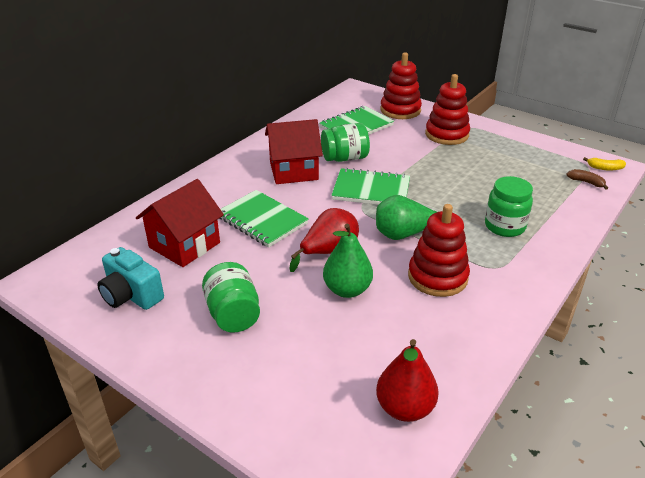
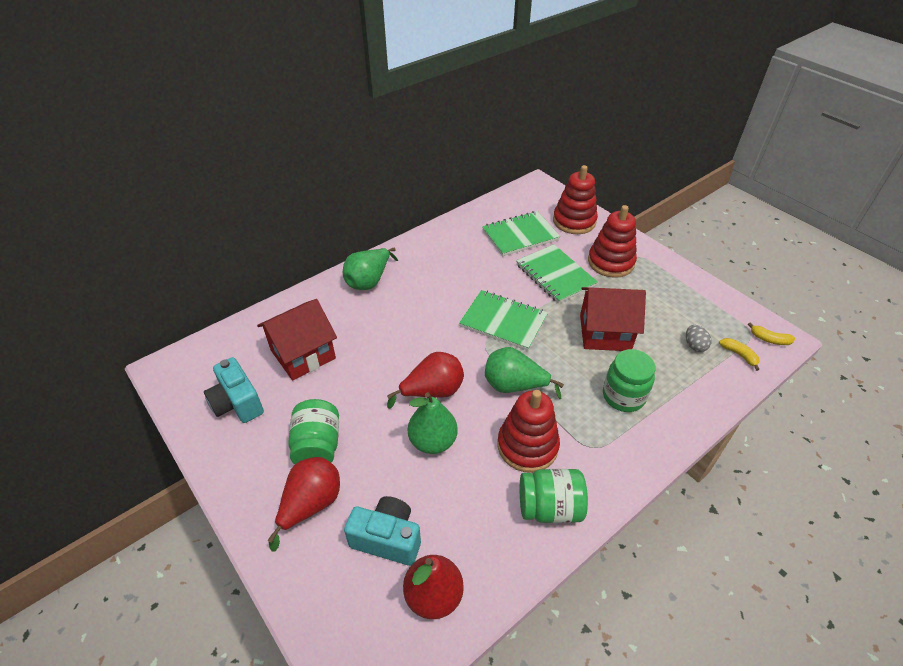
camera: 15 degrees right, 10 degrees up
(227, 179) = (369, 281): none -> green pear
(248, 362) = (311, 505): none -> red pear
(262, 220) = (383, 339): green notebook -> green notebook (555, 275)
(293, 171) = (436, 283): red house -> red house (605, 333)
(338, 373) = (387, 538): none -> turquoise camera
(345, 158) = (492, 275): green jar -> green jar (550, 507)
(546, 181) = (694, 345): none -> grey egg
(586, 182) = (739, 355): brown banana -> yellow banana

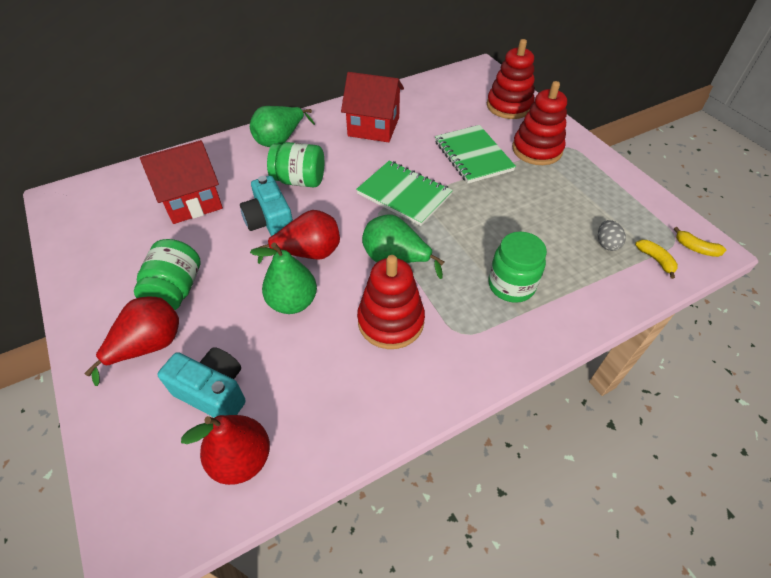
camera: 10 degrees right, 5 degrees up
(237, 403) = (113, 238): turquoise camera -> turquoise camera (270, 222)
(520, 235) = (447, 114): green notebook -> none
(550, 507) = (395, 388): green jar -> green jar (299, 180)
(605, 333) = (509, 218): red house -> red house (373, 127)

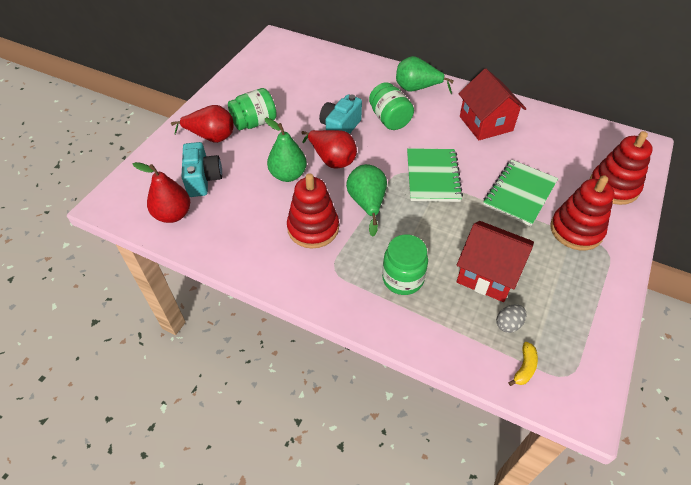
camera: 55 degrees right, 0 degrees up
(192, 201) = (323, 86): red house -> red house (488, 274)
(696, 248) = (572, 396): yellow banana -> none

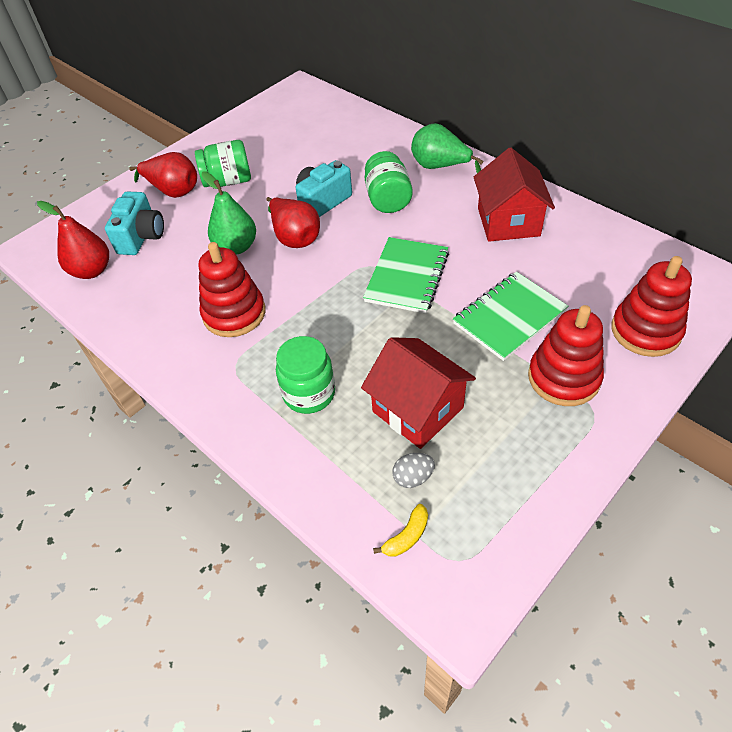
camera: 20 degrees right, 0 degrees up
(367, 203) = (311, 296): green pear -> none

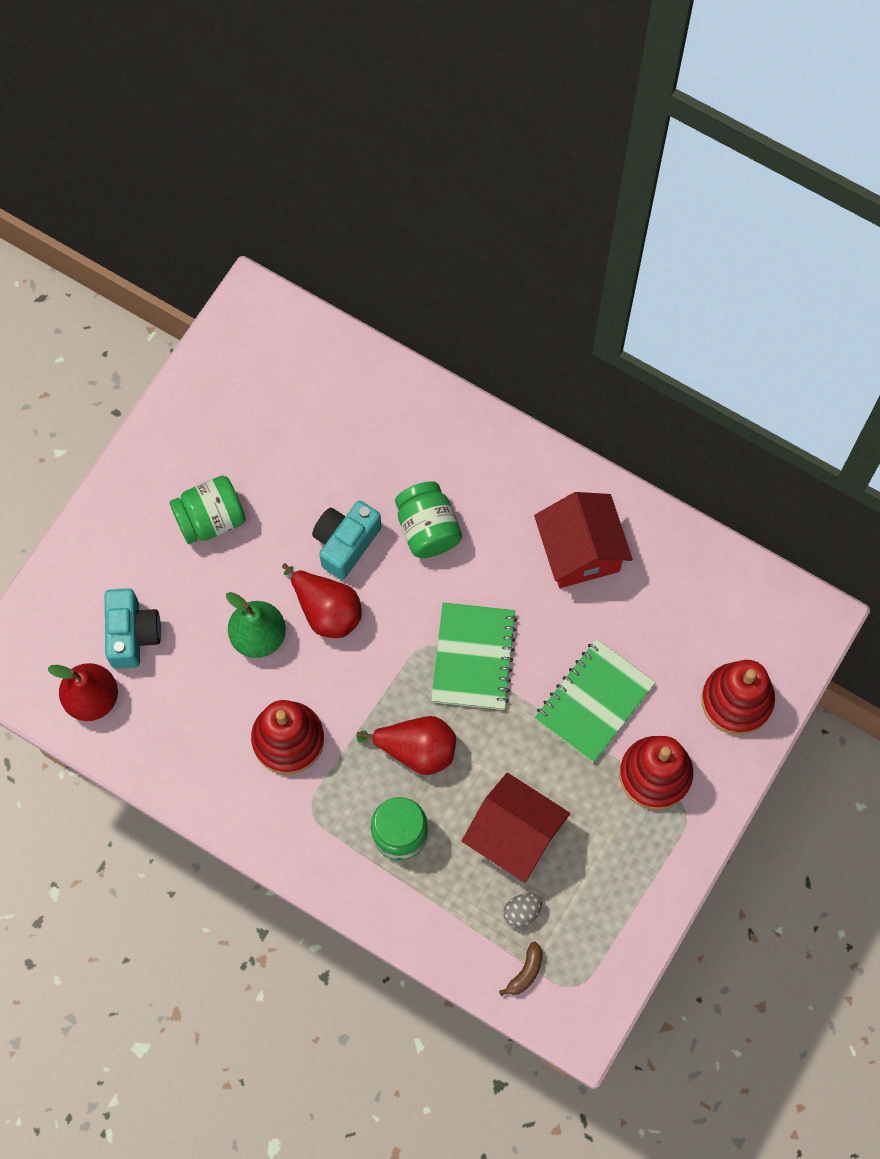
camera: 15 degrees left, 20 degrees up
(173, 191) = (142, 546): red pear -> red pear (416, 750)
(407, 536) = (525, 972): yellow banana -> brown banana
(440, 167) = (484, 458): green pear -> none

